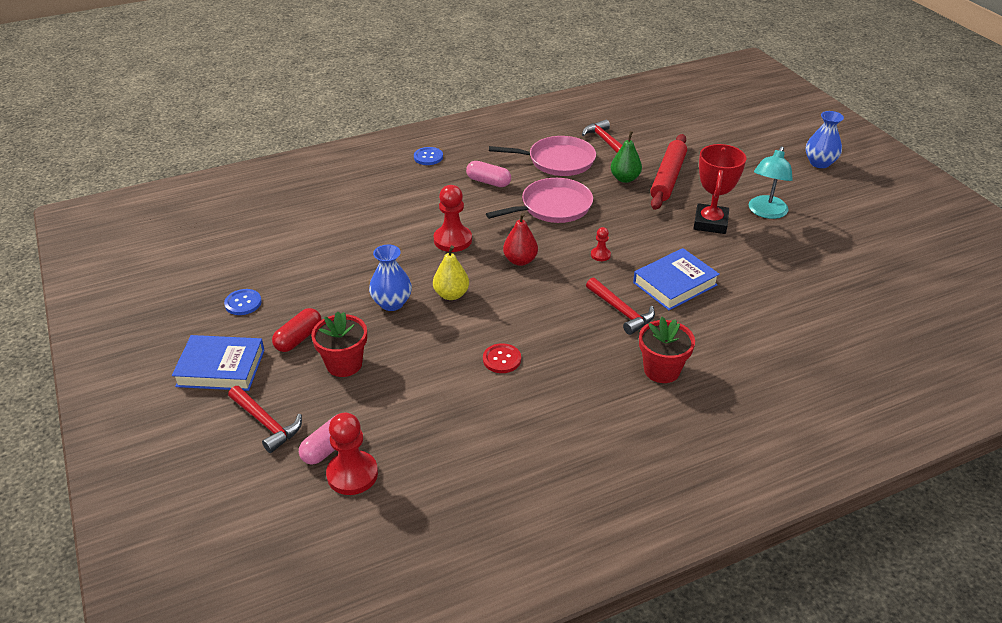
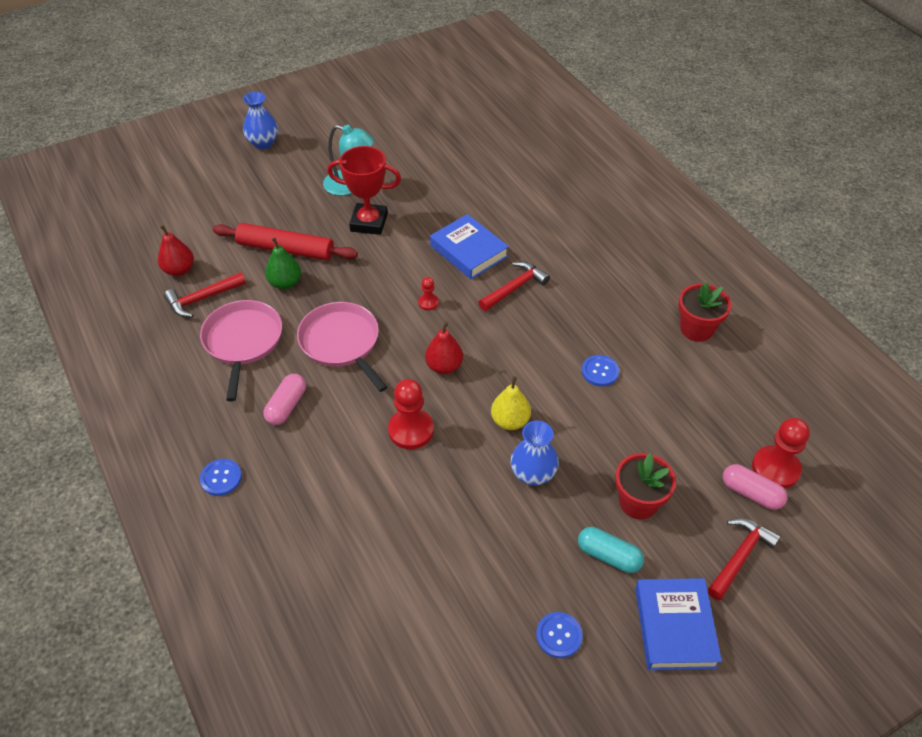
camera: 95 degrees left, 10 degrees up
(299, 338) = (608, 556): red capsule -> turquoise capsule
(502, 359) = (600, 371): red button -> blue button
(638, 130) = (179, 270): none -> red pear
(661, 370) = (588, 263): red flower pot -> red flower pot (696, 329)

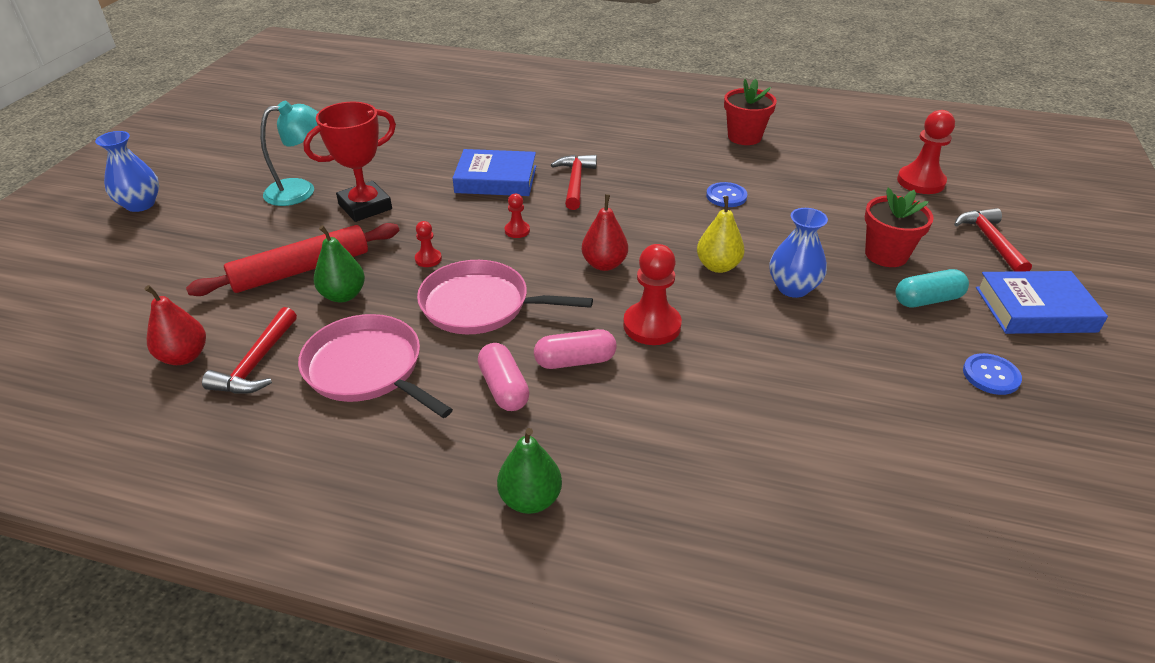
camera: 45 degrees left, 10 degrees down
(221, 478) = (530, 499): blue button -> green pear
(355, 288) = (428, 259): none -> red pawn
(675, 627) = (1035, 309): blue book -> blue book turned 45 degrees counterclockwise
(751, 493) = (933, 203): pink capsule -> pink capsule (575, 361)

